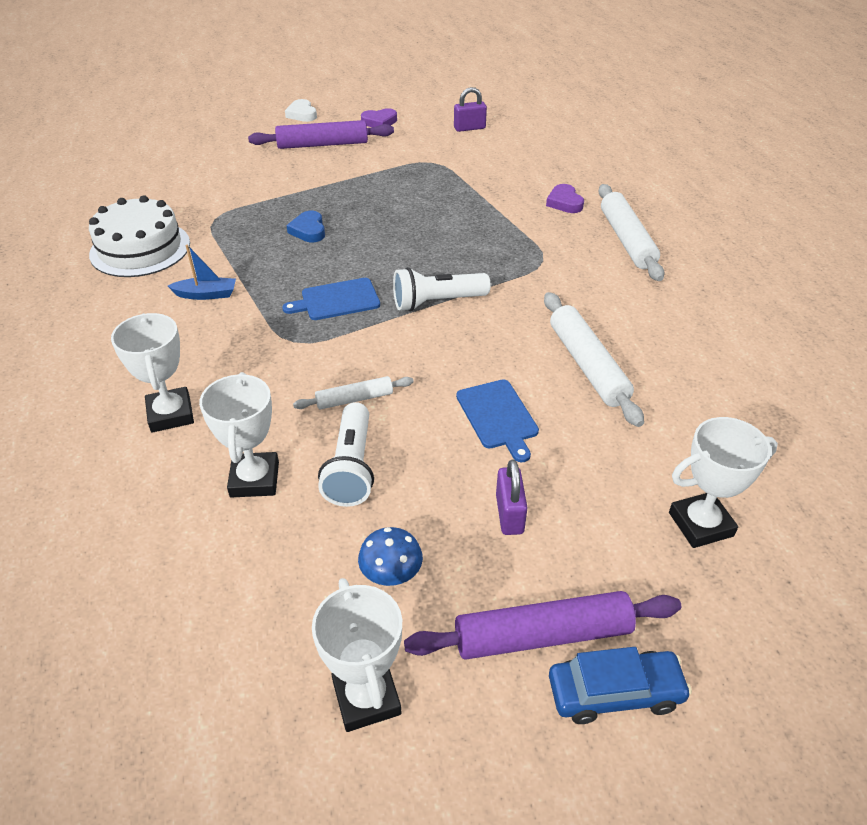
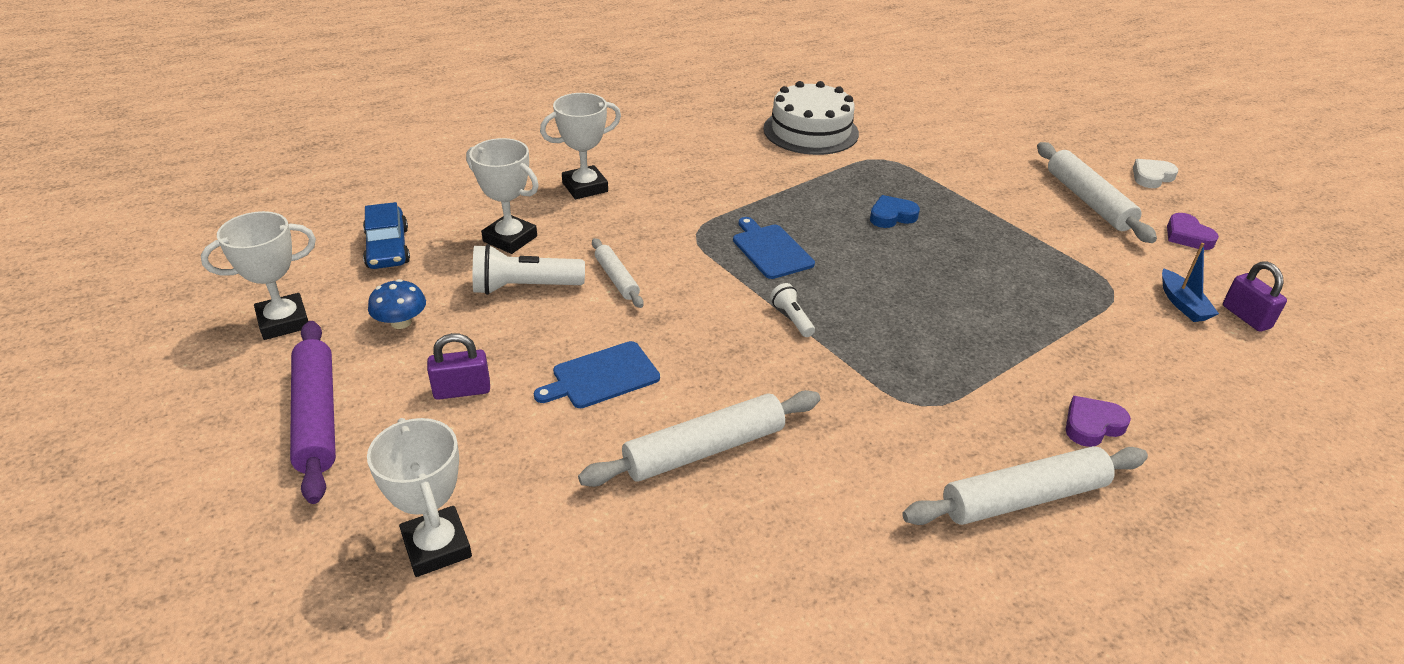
camera: 80 degrees right, 5 degrees down
(206, 294) = (753, 176): blue boat -> blue boat (1182, 304)
(254, 479) = (510, 239): white trophy -> white trophy turned 45 degrees clockwise
(322, 144) = (1088, 201): purple rolling pin -> white rolling pin
(437, 302) = (792, 318): white flashlight -> white flashlight, size x0.54
(615, 692) = (245, 465): blue car -> blue car (387, 248)

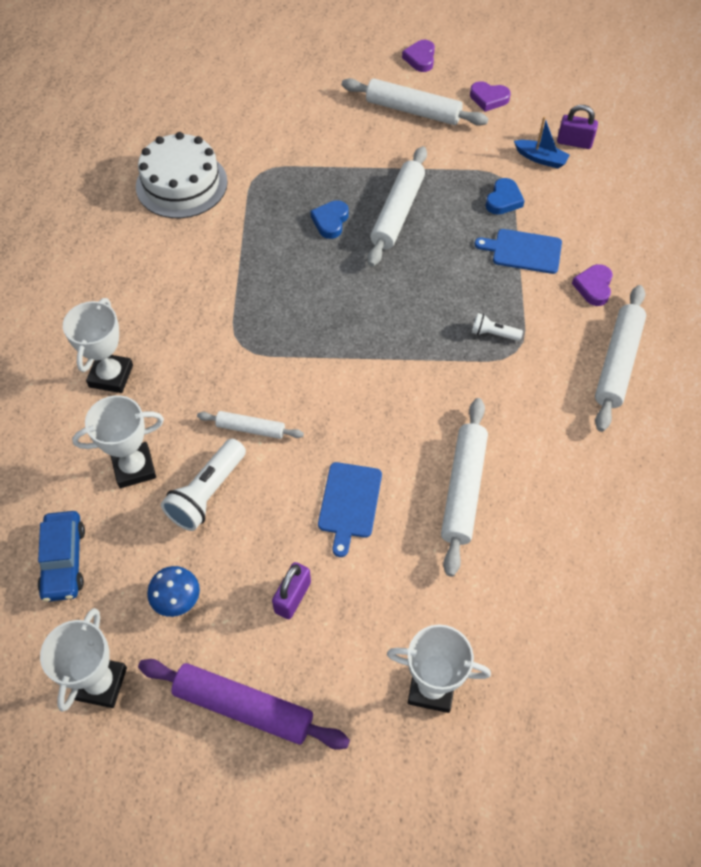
camera: 50 degrees left, 20 degrees up
(387, 248) = (64, 561): blue car -> blue car turned 60 degrees clockwise
(770, 250) = (303, 316): blue cutting board -> blue cutting board (523, 251)
(792, 318) = (385, 357): white flashlight -> white flashlight (493, 334)
(962, 247) = (397, 212): none -> white rolling pin
(1089, 304) = (503, 200): none -> blue heart
(1151, 177) = (420, 58): white heart -> purple heart

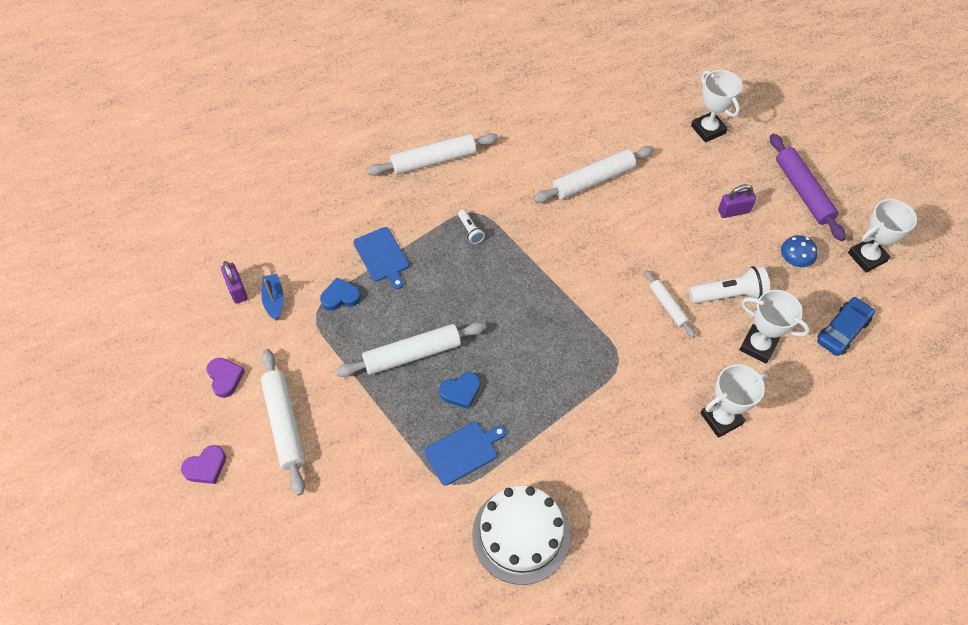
camera: 130 degrees left, 0 degrees up
(349, 503) = (657, 224): blue cutting board -> blue cutting board (463, 452)
(593, 287) = (381, 202): purple heart -> none

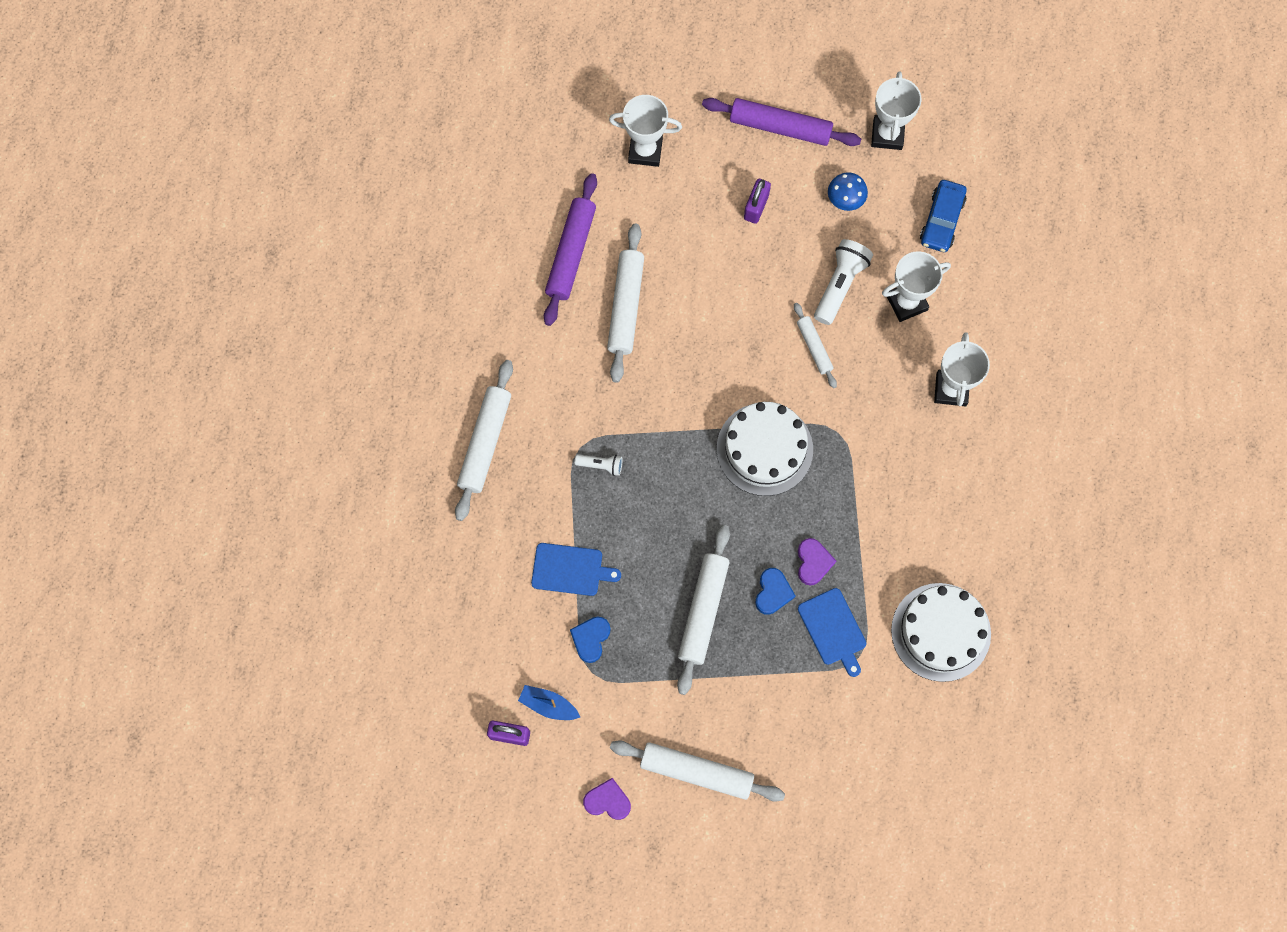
camera: 55 degrees left, 15 degrees up
(206, 467) = (693, 868): purple heart -> purple heart (813, 562)
(463, 452) = (833, 629): blue cutting board -> blue cutting board turned 150 degrees clockwise
(565, 321) = (764, 449): none -> white cake
(601, 131) = (571, 253): none -> purple rolling pin
(668, 306) = (814, 347): white rolling pin -> white rolling pin turned 60 degrees clockwise
(842, 330) = (942, 220): blue car -> blue car turned 150 degrees counterclockwise

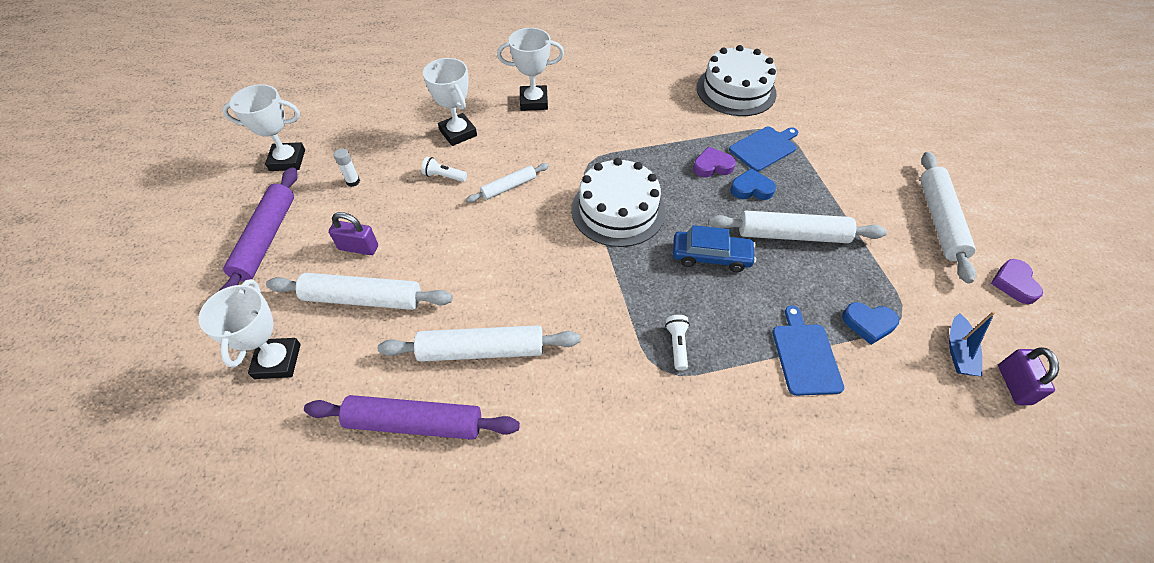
camera: 100 degrees left, 20 degrees down
(485, 443) = (689, 482): white rolling pin -> white rolling pin (363, 298)
(840, 285) = (444, 176): white flashlight -> white flashlight, size x0.54
(845, 198) = (353, 181): blue mushroom -> white glue stick
(942, 220) = (378, 119): blue car -> blue car (711, 256)

